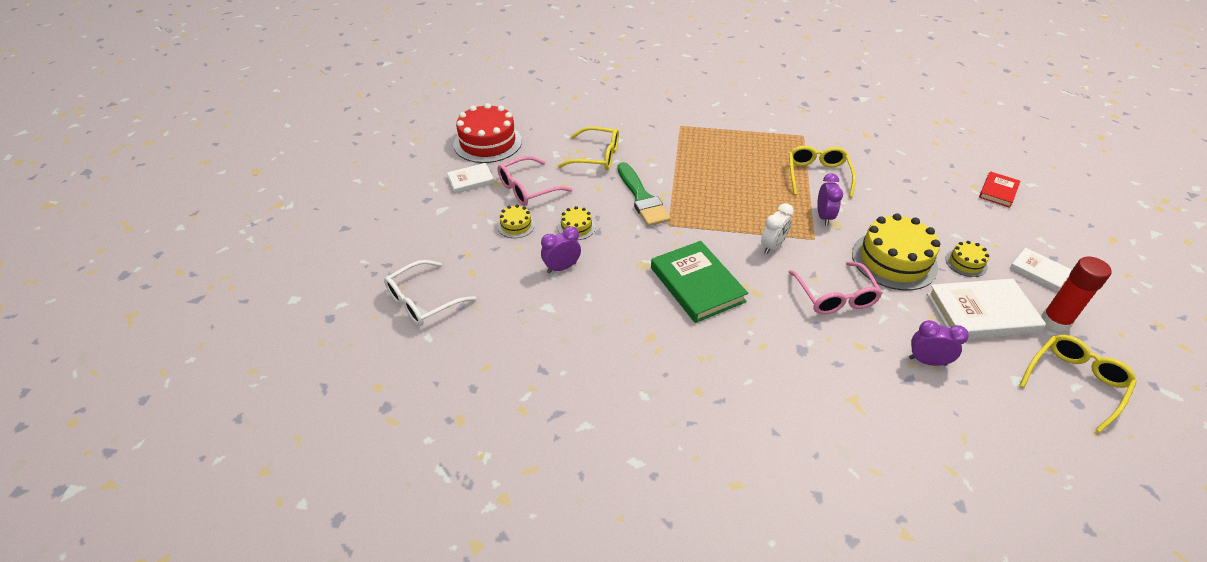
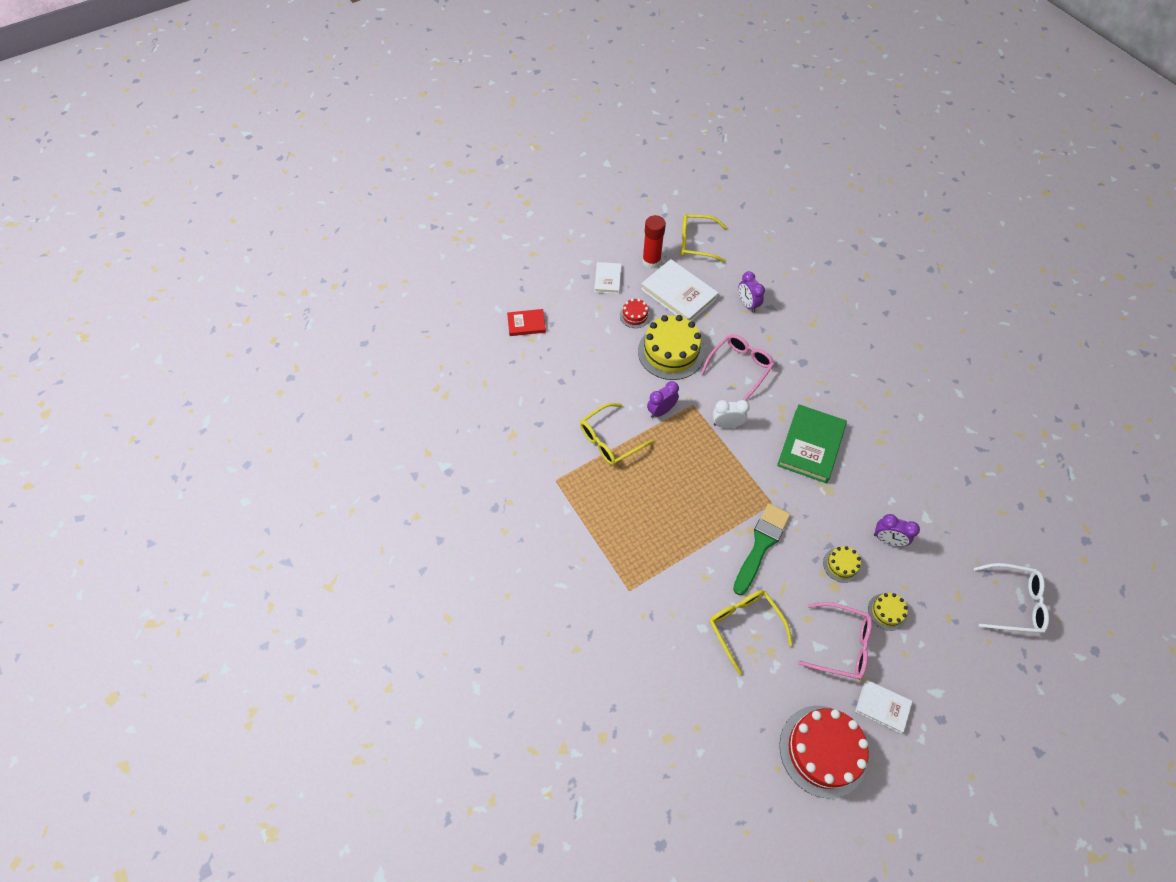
camera: 130 degrees left, 15 degrees up
(966, 263) = (635, 315): yellow cake -> red cake

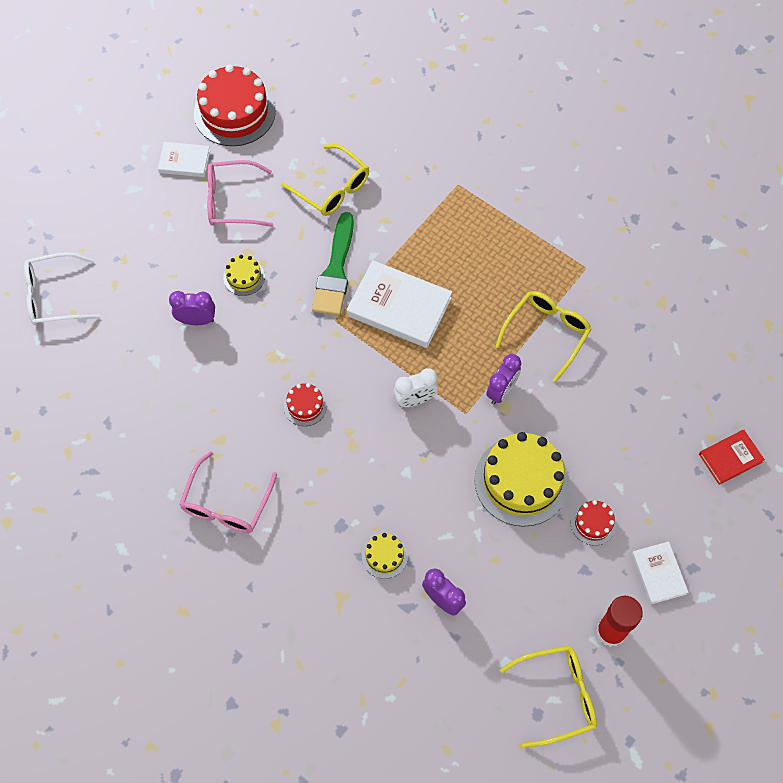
camera: 160 degrees right, 5 degrees up
(678, 294) = (547, 583): white book -> white book (399, 307)
(740, 367) = (423, 489): pink glasses -> pink glasses (226, 503)
(810, 445) = (305, 406): green book -> red cake
(887, 611) = (189, 245): yellow cake -> yellow cake (384, 556)

